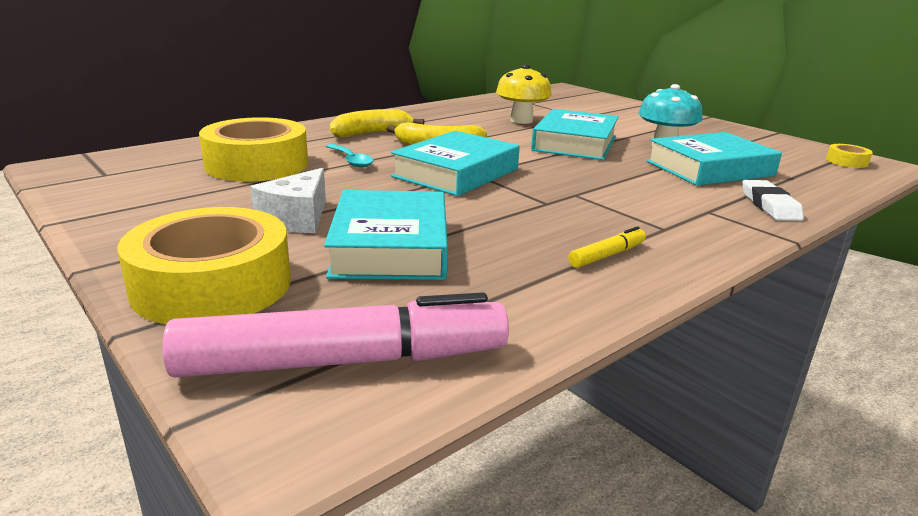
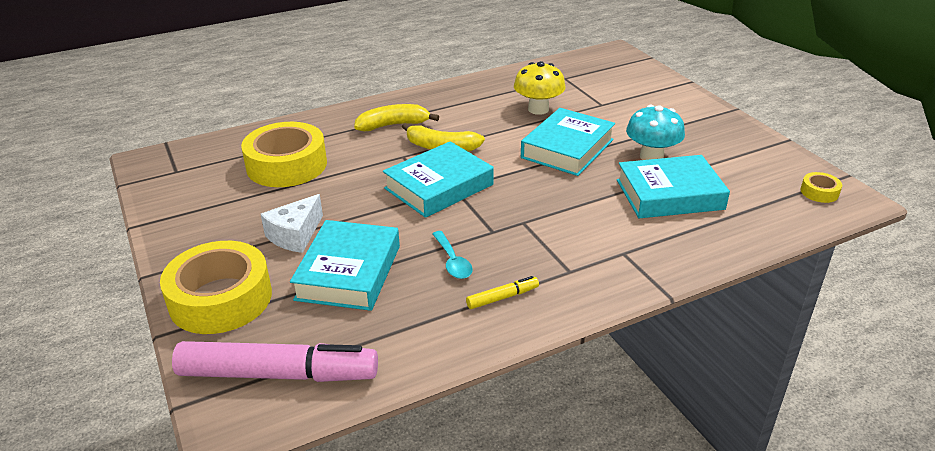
camera: 15 degrees right, 10 degrees up
(351, 160) = (361, 164): turquoise spoon -> turquoise spoon (452, 261)
(769, 205) = (684, 250): white eraser -> none

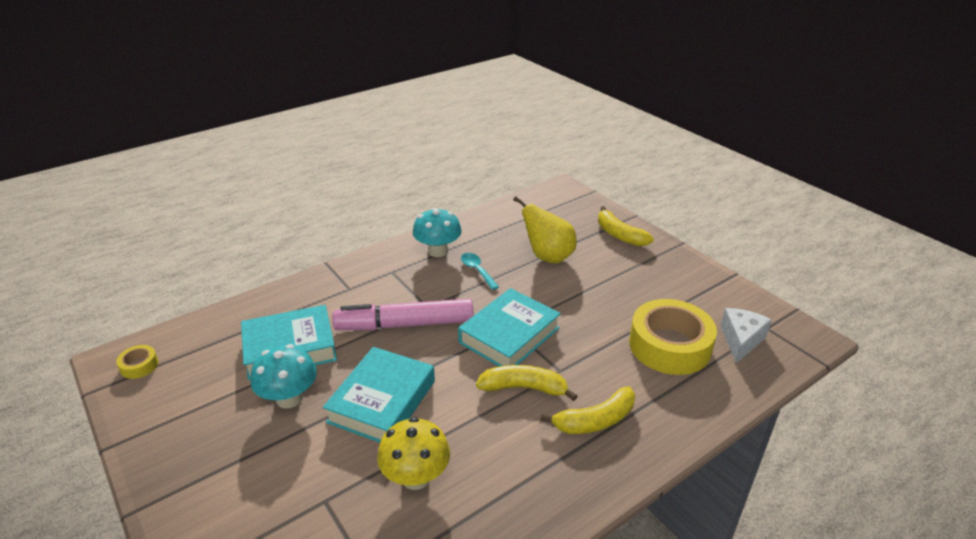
camera: 170 degrees right, 0 degrees up
(220, 298) = (619, 235): yellow tape -> yellow banana
(278, 374) = (554, 205): pink marker -> pink marker (405, 324)
(295, 235) = (605, 278): white cheese -> white cheese (740, 340)
(348, 272) = (548, 257): turquoise book -> yellow pear
(502, 297) = (438, 251): yellow marker -> turquoise mushroom

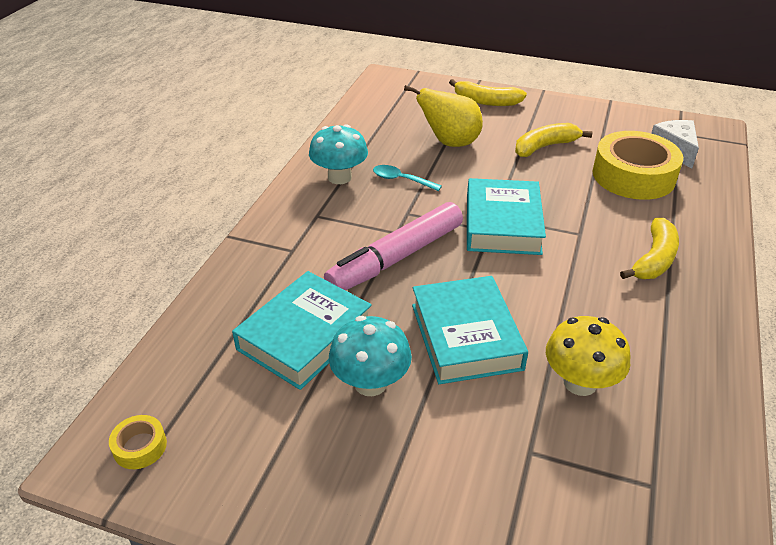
camera: 35 degrees left, 5 degrees up
(524, 388) = (570, 262): yellow banana -> yellow banana (545, 147)

